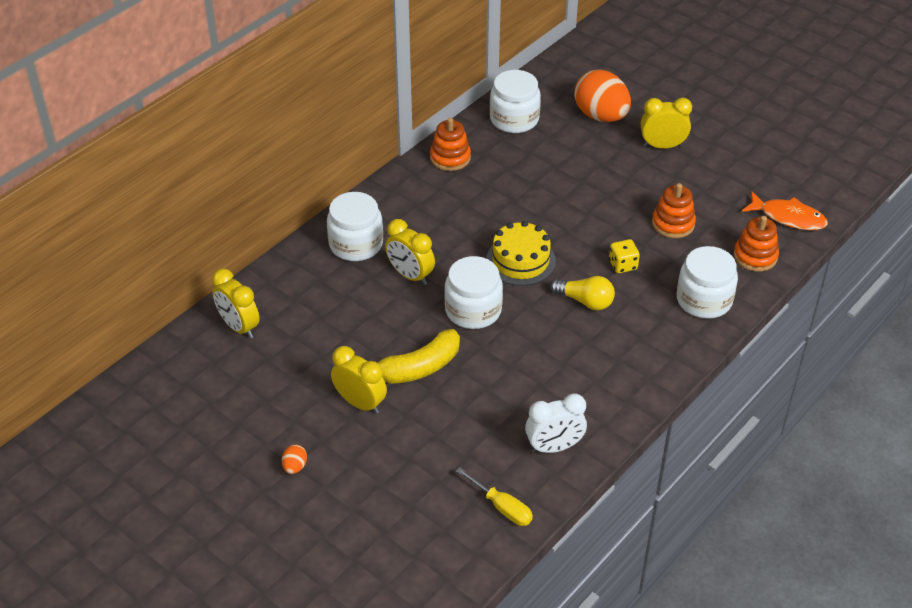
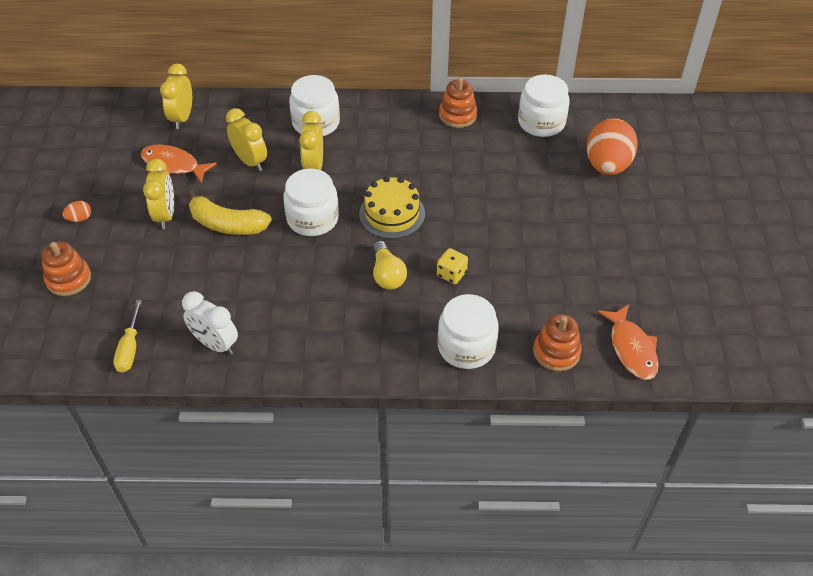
camera: 50 degrees right, 5 degrees up
(298, 365) = (173, 165): none -> orange fish
(662, 146) = (618, 220): yellow clock -> yellow clock (250, 161)
(673, 224) = (534, 277): orange stacking toy -> orange stacking toy (68, 279)

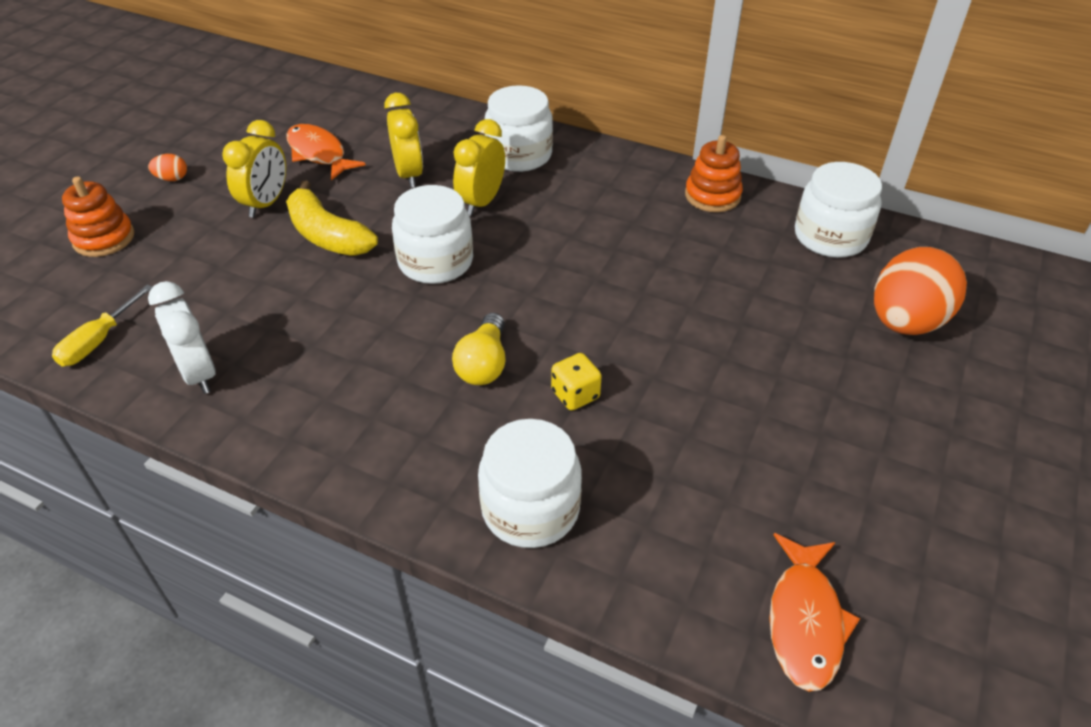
camera: 25 degrees right, 5 degrees down
(182, 118) = (367, 109): yellow clock -> none
(392, 214) = (543, 288): yellow cake -> none
(556, 352) = (669, 574): orange stacking toy -> none

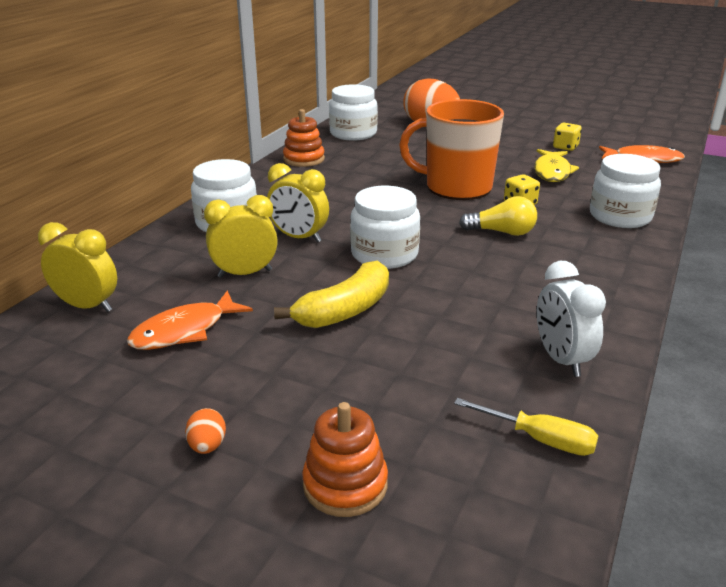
camera: 90 degrees left, 15 degrees down
(199, 374) = (561, 359): white clock -> white clock turned 105 degrees clockwise
(266, 203) = (282, 356): yellow clock -> yellow clock (87, 306)
(631, 333) = (456, 187): none -> orange mug
(709, 455) = (552, 172): none -> yellow fish
(843, 498) = (565, 147): none -> yellow dice

